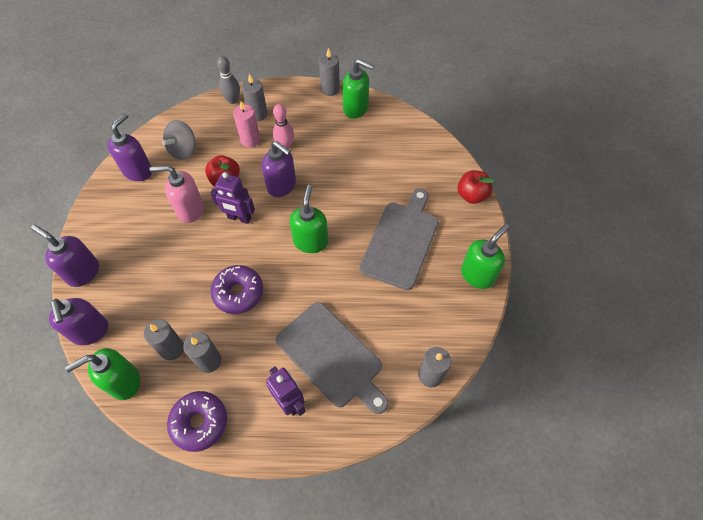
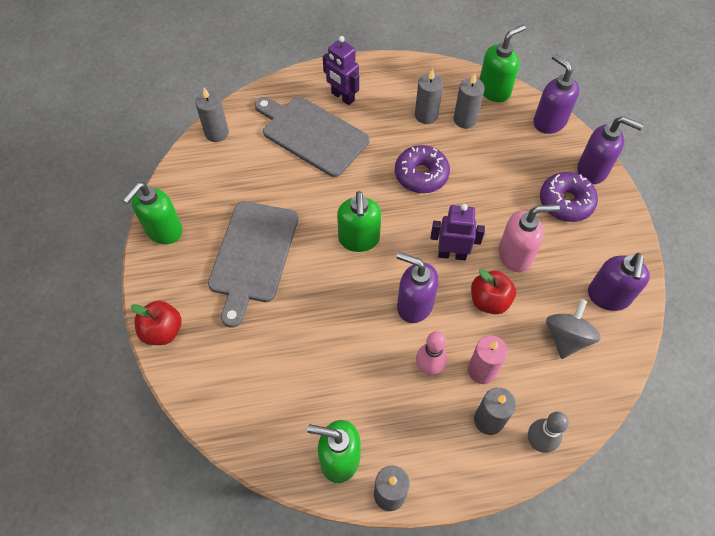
camera: 170 degrees right, 0 degrees up
(199, 422) = (415, 73): purple donut -> purple donut (566, 202)

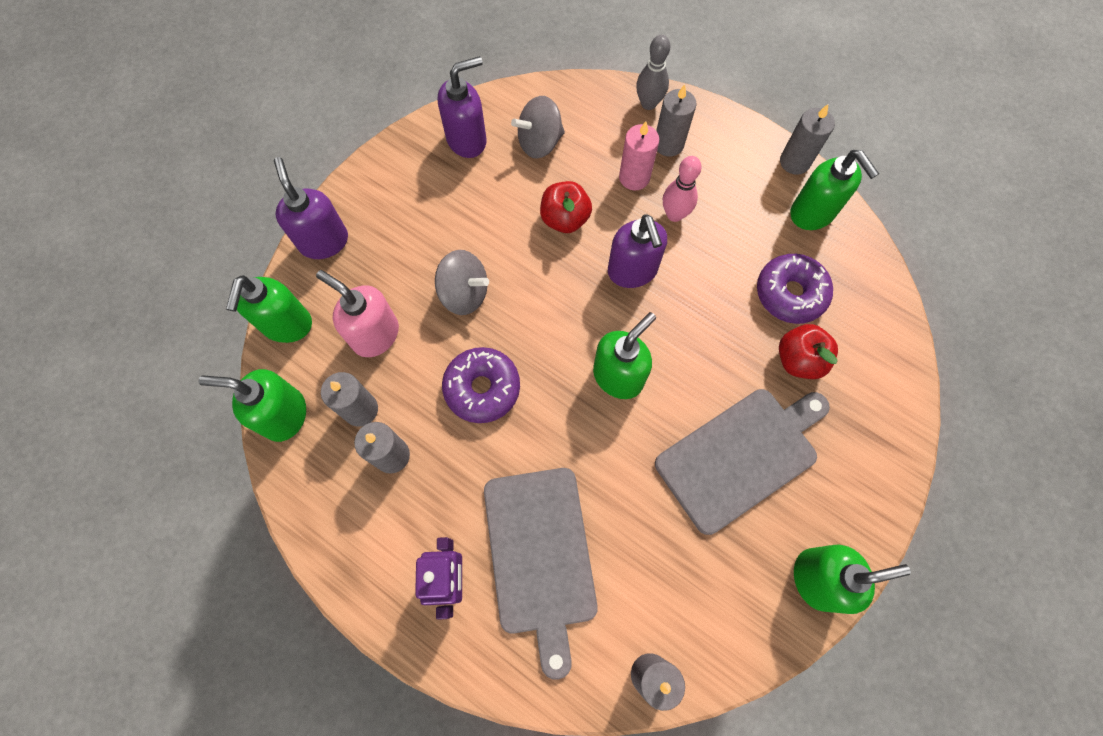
camera: 135 degrees left, 10 degrees up
(163, 331) = (894, 453): red apple -> red apple (798, 360)
(452, 254) = (548, 284): purple robot -> none
(488, 209) = (464, 293): none -> grey spinning top
(515, 255) = (495, 234): pink soap dispenser -> pink soap dispenser (375, 335)
(549, 122) = (287, 325): purple soap dispenser -> green soap dispenser
(566, 202) = (389, 236): purple donut -> purple donut (790, 293)

